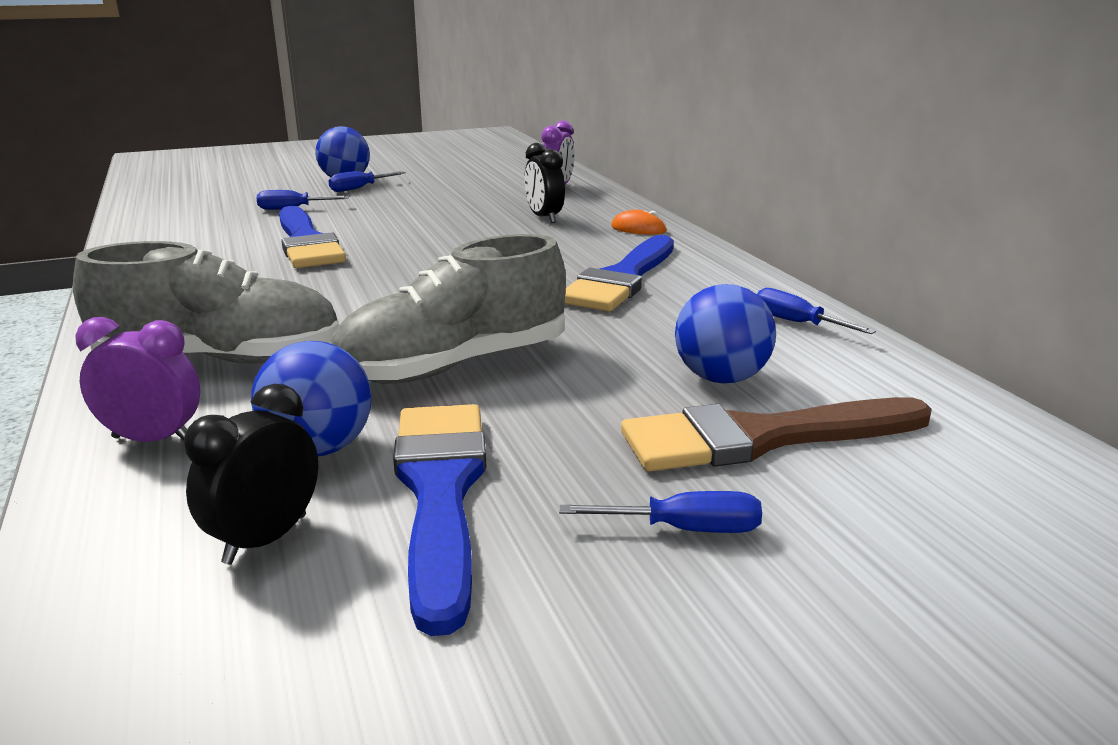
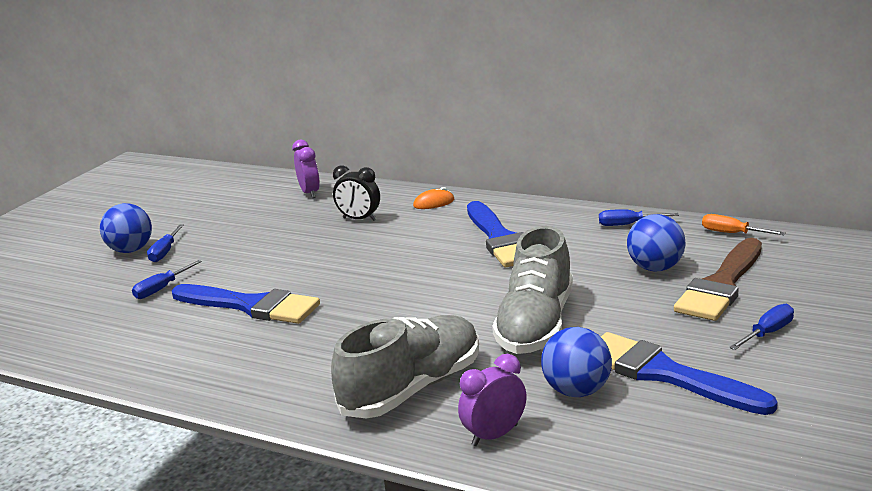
camera: 40 degrees left, 0 degrees up
(265, 539) = (649, 429): black clock -> none
(922, 390) = (732, 233): none -> orange screwdriver

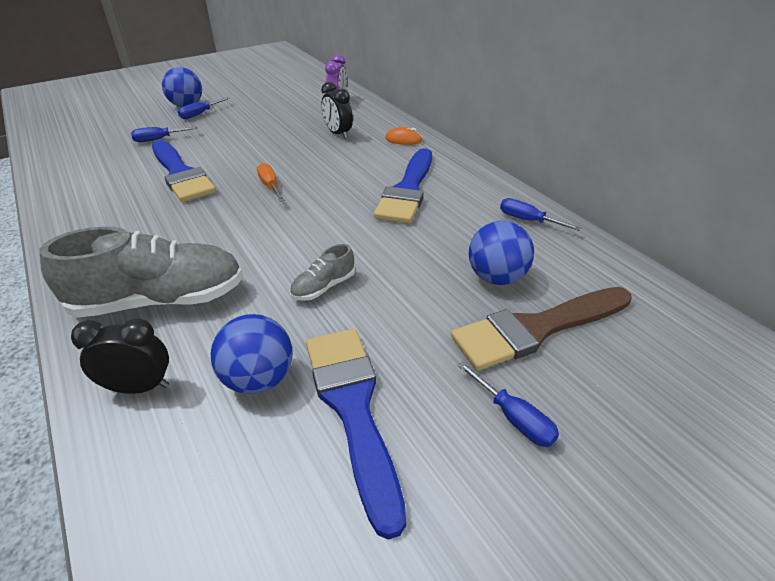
camera: 30 degrees right, 15 degrees up
(494, 435) = (139, 387): purple clock -> black clock
(536, 325) = (323, 287): grey shoe -> grey shoe, size x0.45
(732, 233) = (618, 273): orange screwdriver -> orange screwdriver (270, 186)
(767, 333) = (513, 418): blue screwdriver -> blue screwdriver turned 60 degrees clockwise

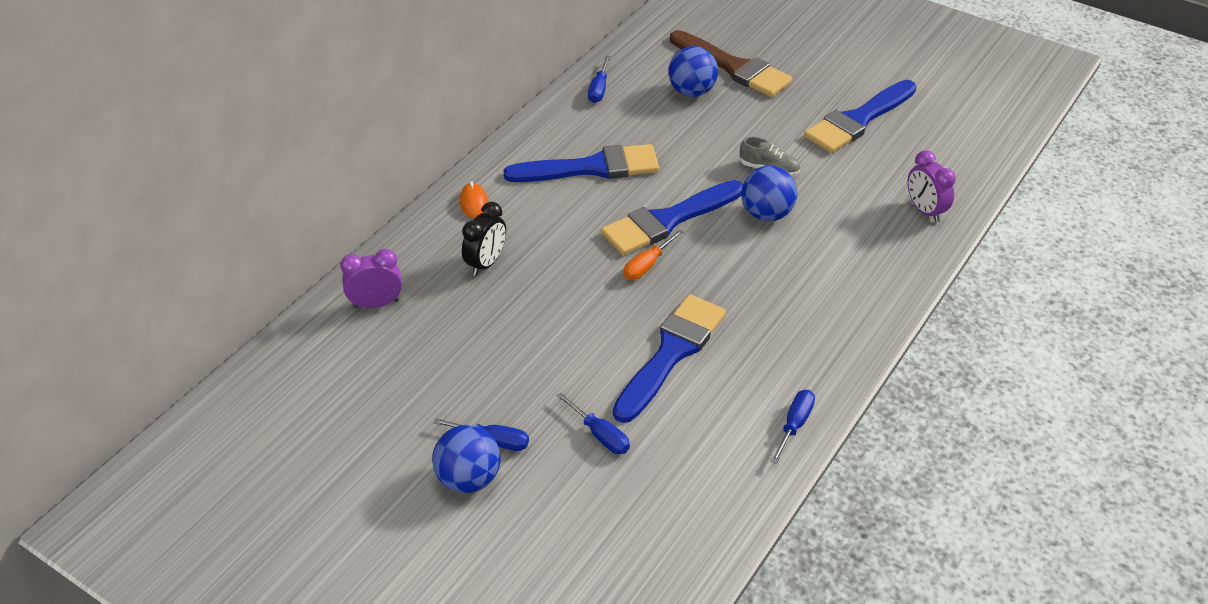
camera: 115 degrees left, 5 degrees up
(139, 387) = (925, 211): black clock -> purple clock
(160, 300) = (854, 247): grey shoe -> none
(259, 379) = (873, 164): blue ball -> blue ball (766, 214)
(309, 208) = (668, 220): none -> blue brush
(513, 418) = (813, 65): blue screwdriver -> blue screwdriver (794, 425)

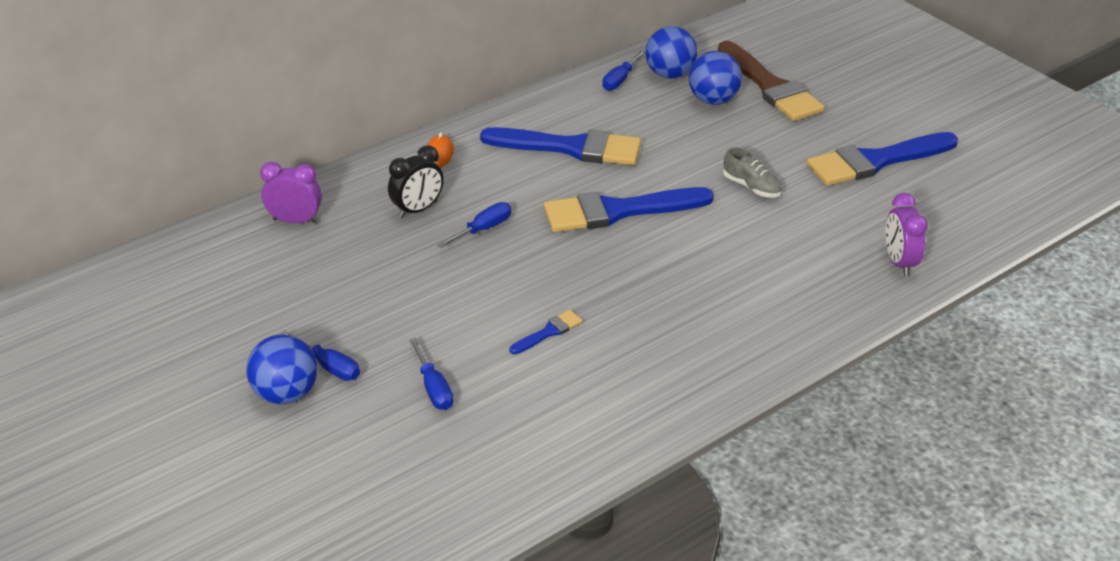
camera: 20 degrees right, 5 degrees down
(647, 265) = (573, 247): orange screwdriver -> none
(671, 353) = (548, 332): blue brush -> blue brush, size x0.44
(766, 214) = (724, 227): blue ball -> blue ball (669, 74)
(794, 425) = (635, 431): blue screwdriver -> blue screwdriver (483, 229)

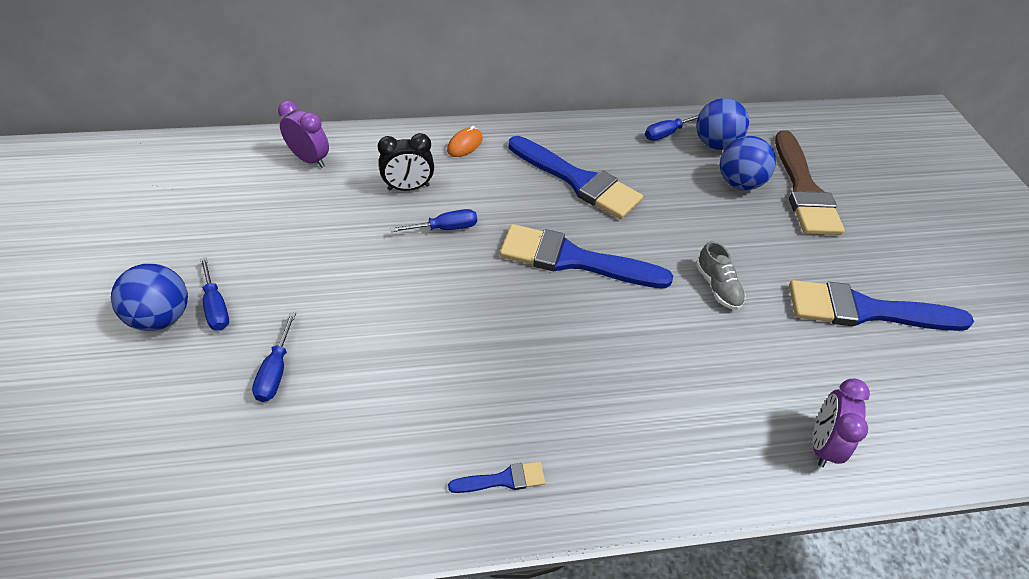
camera: 25 degrees right, 10 degrees up
(548, 332) = (418, 359): blue brush -> blue brush (503, 479)

